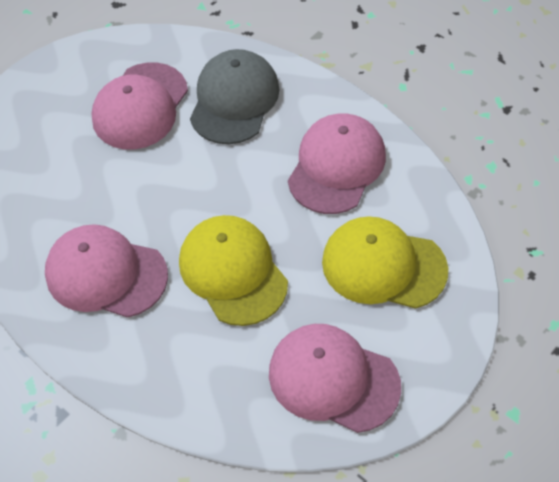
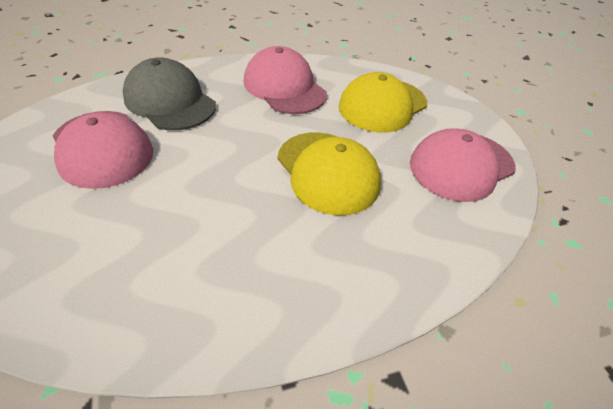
camera: 65 degrees left, 10 degrees down
(105, 274) = (256, 254): pink cap -> none
(233, 271) = (328, 172): yellow cap -> yellow cap turned 120 degrees counterclockwise

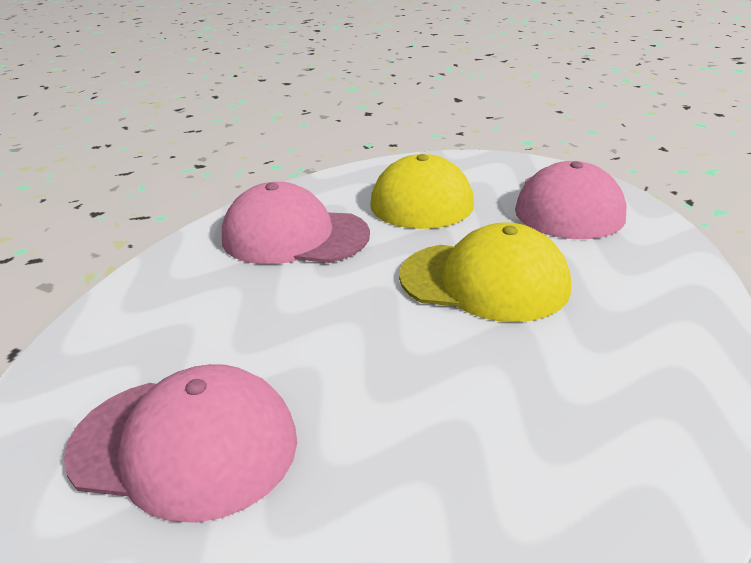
camera: 40 degrees left, 15 degrees down
(170, 101) = (176, 333): grey cap -> none

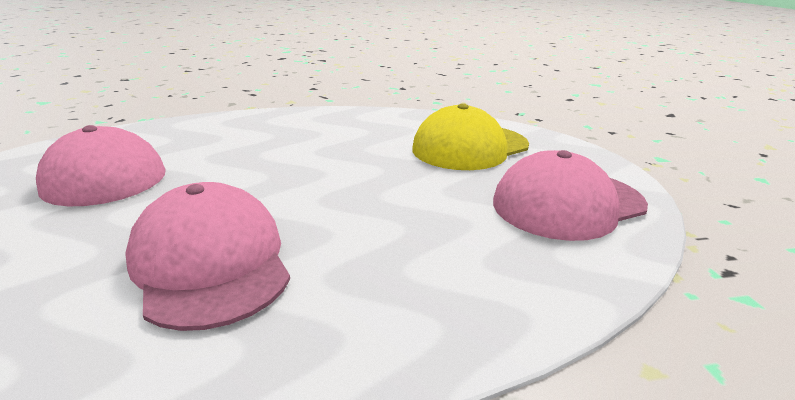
camera: 50 degrees right, 5 degrees down
(294, 236) = (351, 130): pink cap -> pink cap (211, 262)
(484, 281) = (376, 203): yellow cap -> none

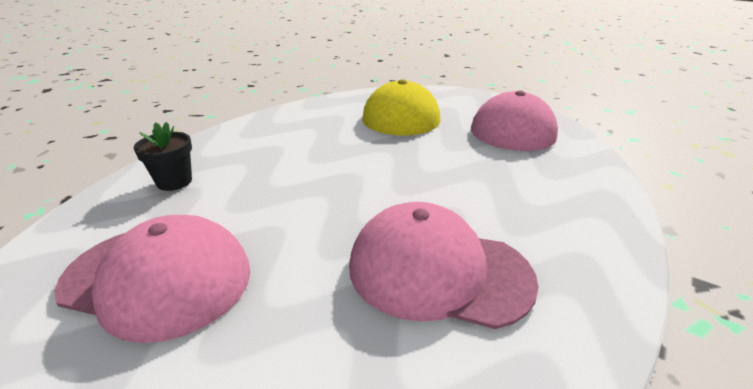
camera: 45 degrees left, 5 degrees up
(219, 129) = (174, 182): none -> black flower pot

